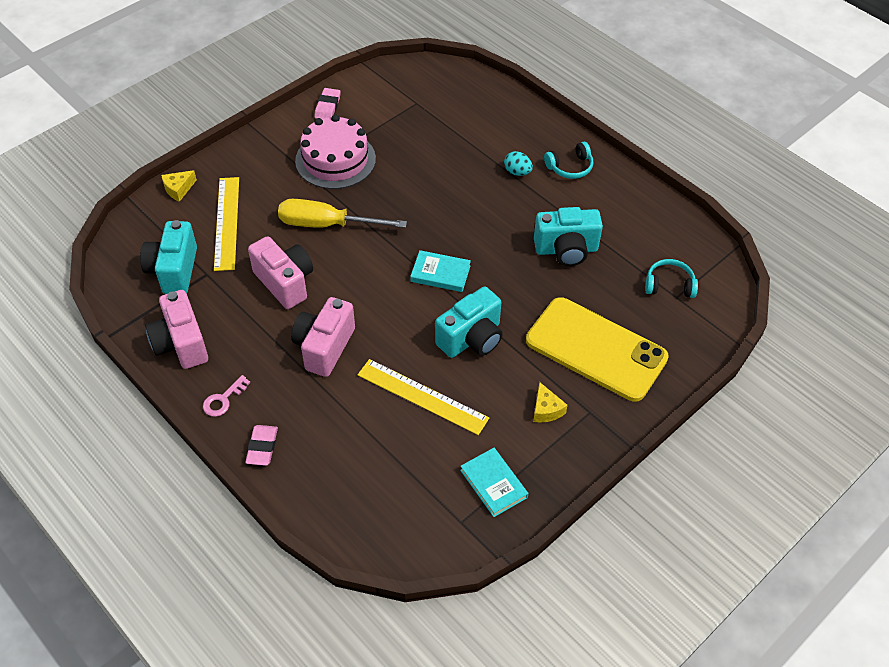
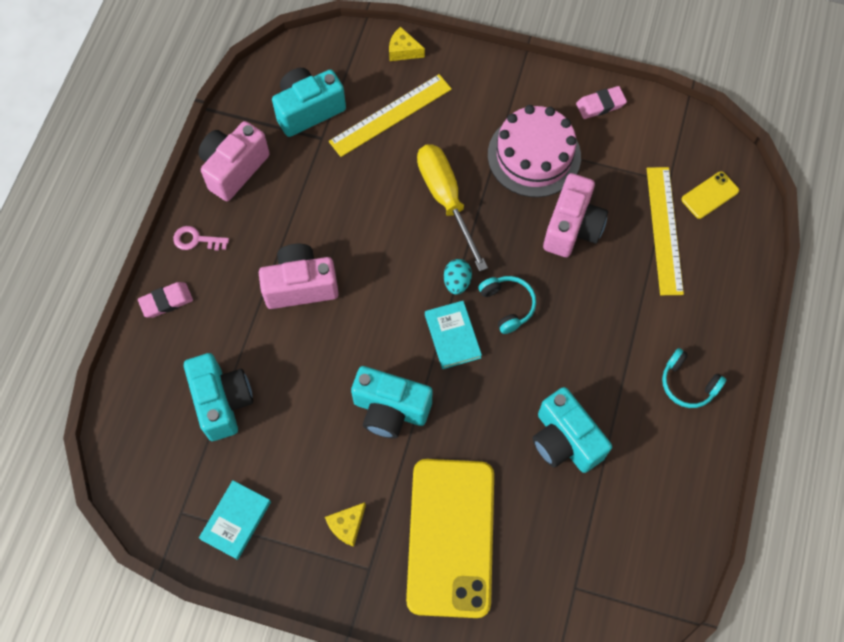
camera: 60 degrees right, 15 degrees up
(285, 282) = (353, 207): pink camera -> pink camera (572, 228)
(384, 447) = (222, 402): none -> turquoise camera
(422, 396) = (296, 403): yellow ruler -> yellow ruler (664, 230)
(443, 89) = (710, 195): none -> yellow phone
(517, 172) = (641, 334): turquoise egg -> turquoise egg (457, 282)
(669, 285) = (587, 572): turquoise headphones -> turquoise headphones (508, 305)

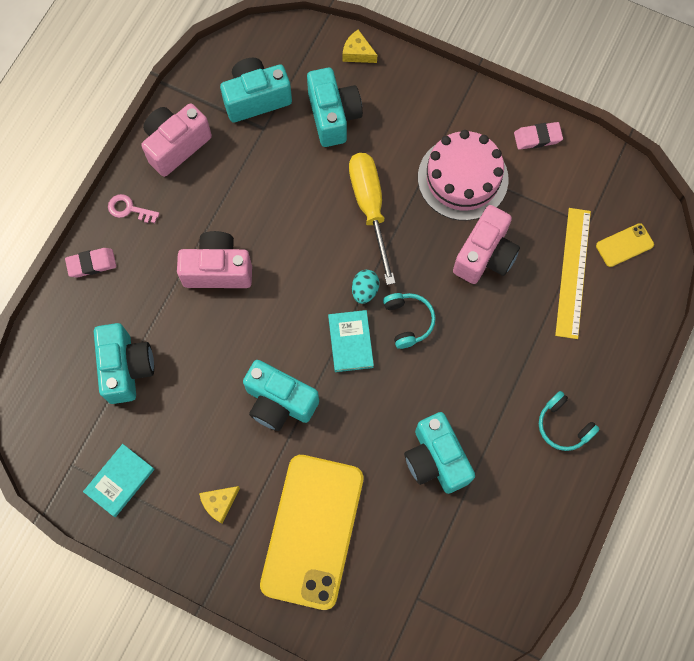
camera: 10 degrees right, 5 degrees up
(391, 115) = (333, 116): yellow ruler -> turquoise camera

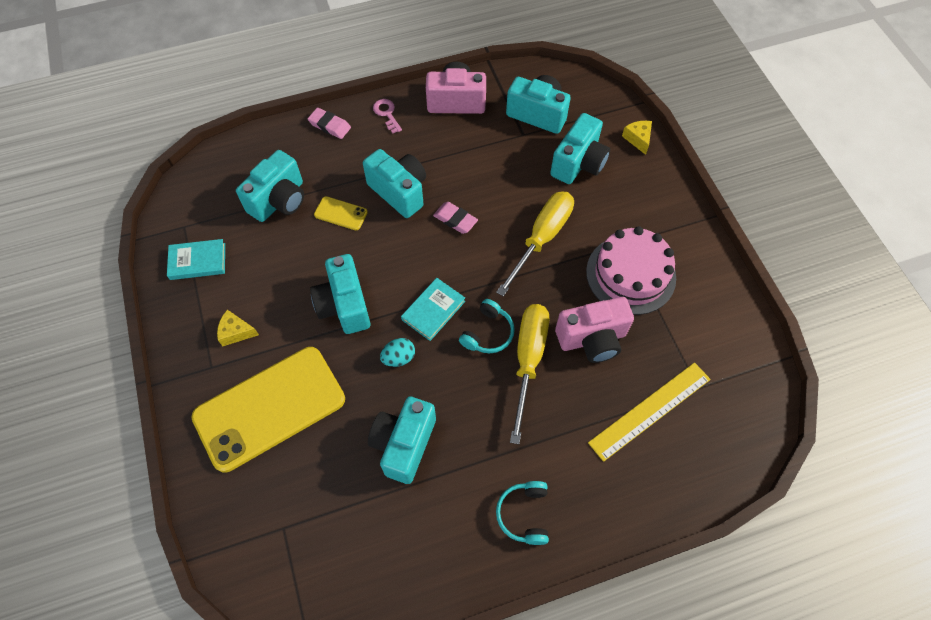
camera: 45 degrees right, 10 degrees down
(218, 269) = (399, 192): pink camera -> turquoise camera
(365, 290) = (480, 286): turquoise egg -> turquoise egg (399, 358)
(457, 315) = (528, 360): none -> yellow screwdriver
(537, 137) = (719, 294): pink eraser -> pink eraser (455, 220)
(624, 245) = (714, 428): yellow phone -> yellow phone (341, 213)

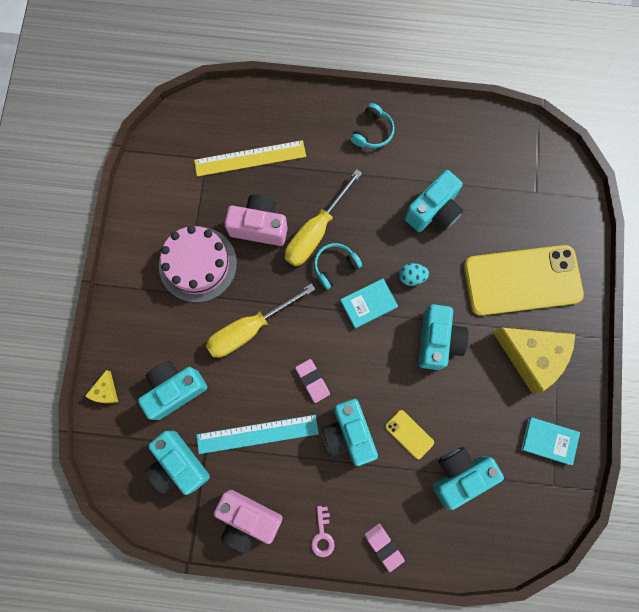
camera: 155 degrees left, 15 degrees up
(236, 332) = (532, 356): yellow cheese -> yellow cheese, size x2.25
(483, 160) = (257, 434): none -> turquoise ruler

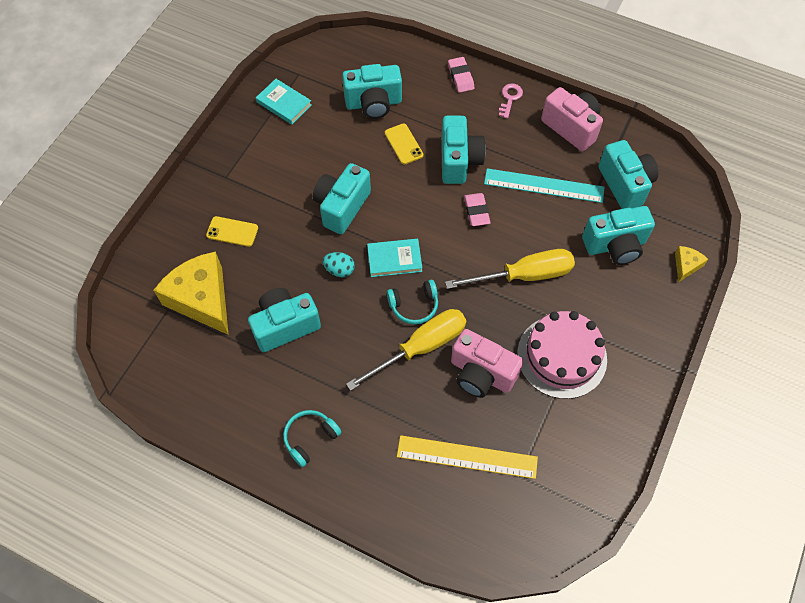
camera: 160 degrees left, 15 degrees down
(522, 280) = (232, 231): yellow phone -> yellow phone, size x0.40
(532, 356) = (261, 167): yellow cheese -> yellow cheese (202, 299)

